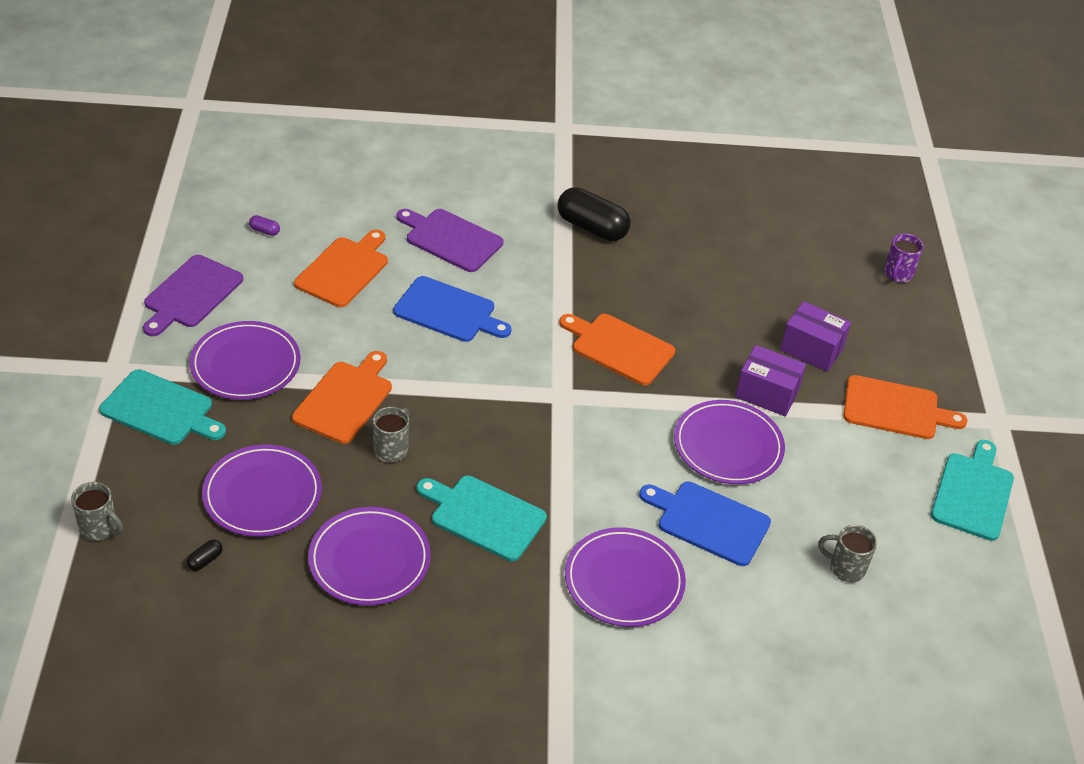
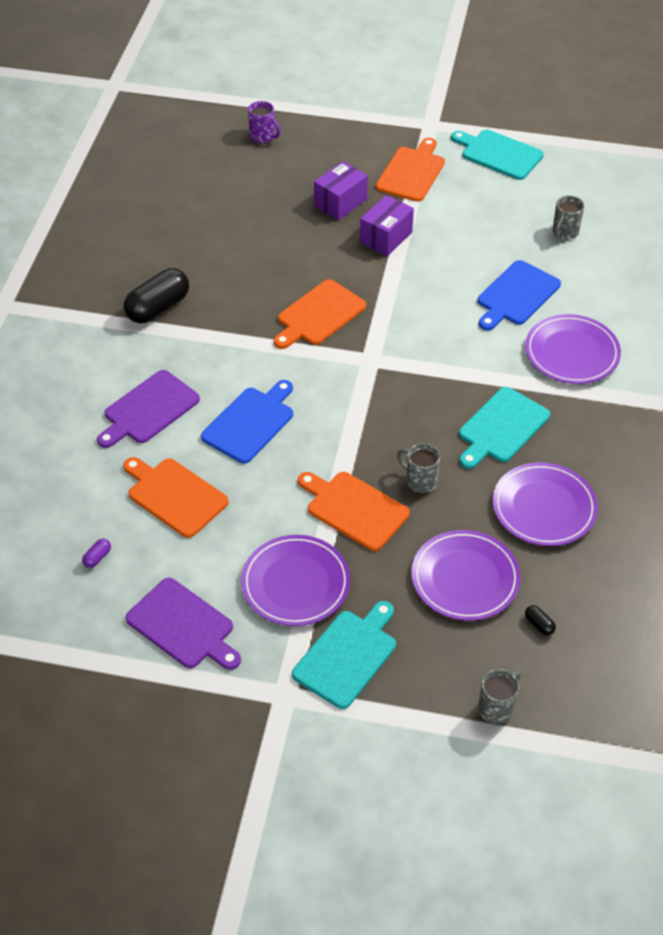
camera: 75 degrees left, 5 degrees up
(728, 446) = (439, 270): purple plate -> none

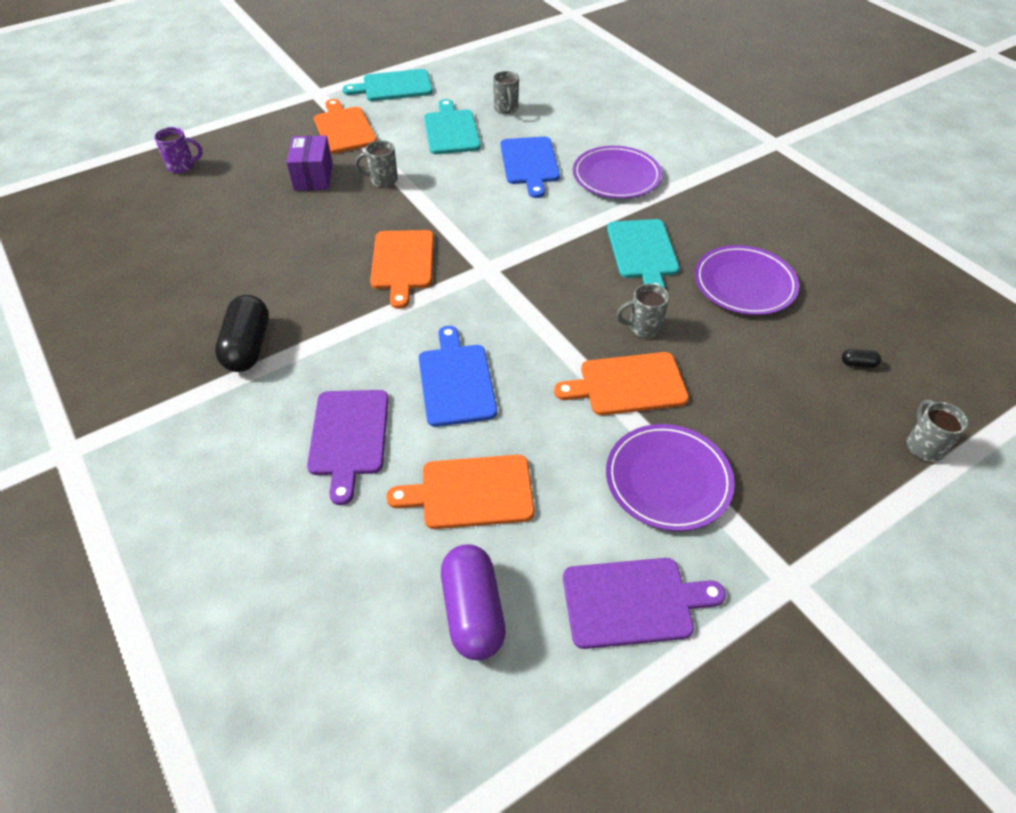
camera: 45 degrees left, 0 degrees up
(97, 557) = (473, 611): purple capsule -> purple capsule, size x2.47
(347, 656) = (784, 502): turquoise cutting board -> turquoise cutting board (451, 130)
(386, 237) = (383, 180): purple box -> grey mug
(465, 578) = (770, 372): purple plate -> none

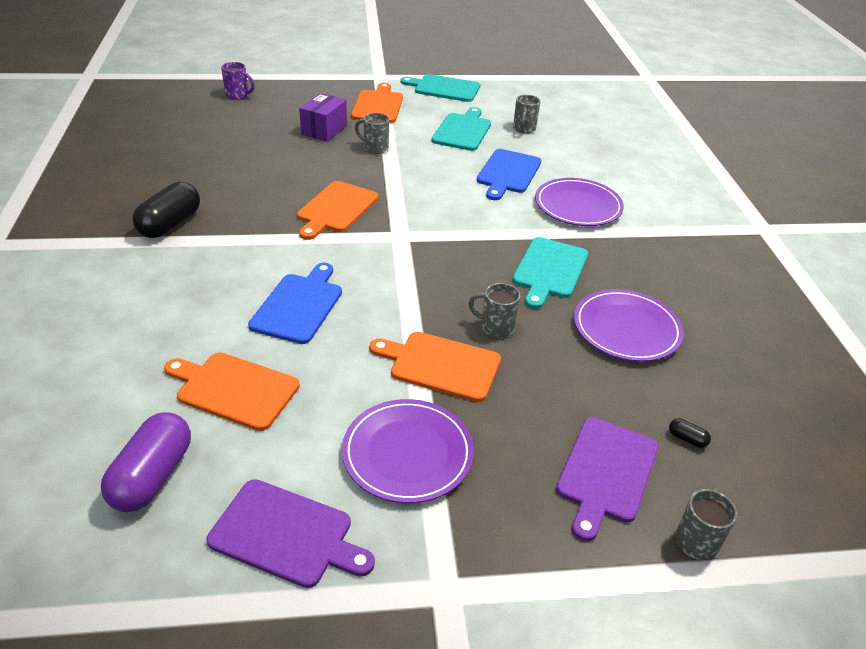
camera: 25 degrees right, 10 degrees down
(348, 437) = (181, 311): purple cutting board -> purple cutting board (606, 472)

